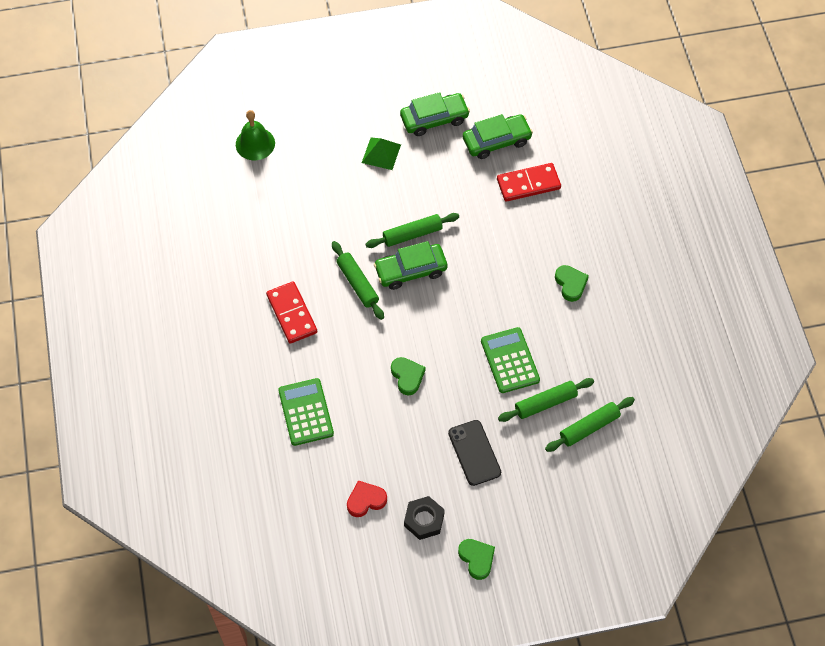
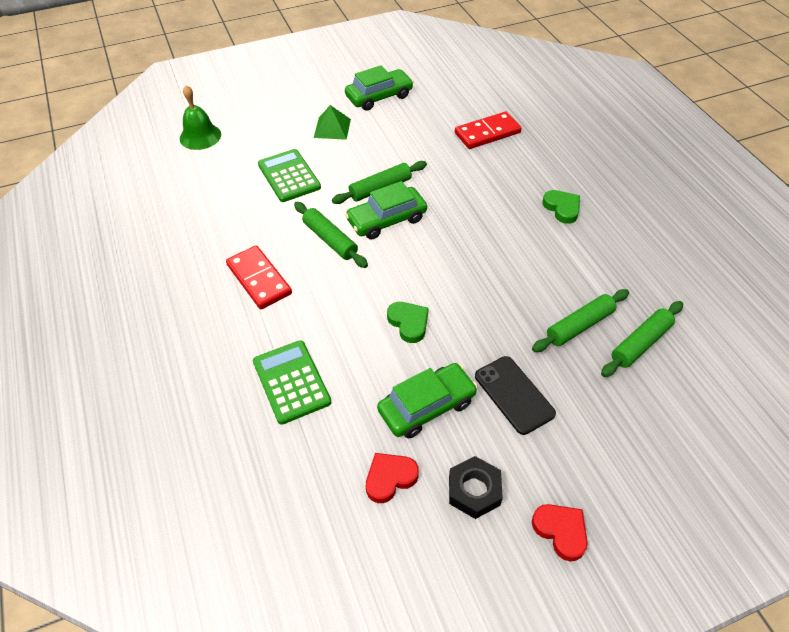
camera: 10 degrees left, 10 degrees down
(477, 559) = (561, 531): green heart -> red heart
(496, 141) = (445, 105): green car -> green car (427, 406)
(509, 360) = (522, 289): green calculator -> green calculator (289, 176)

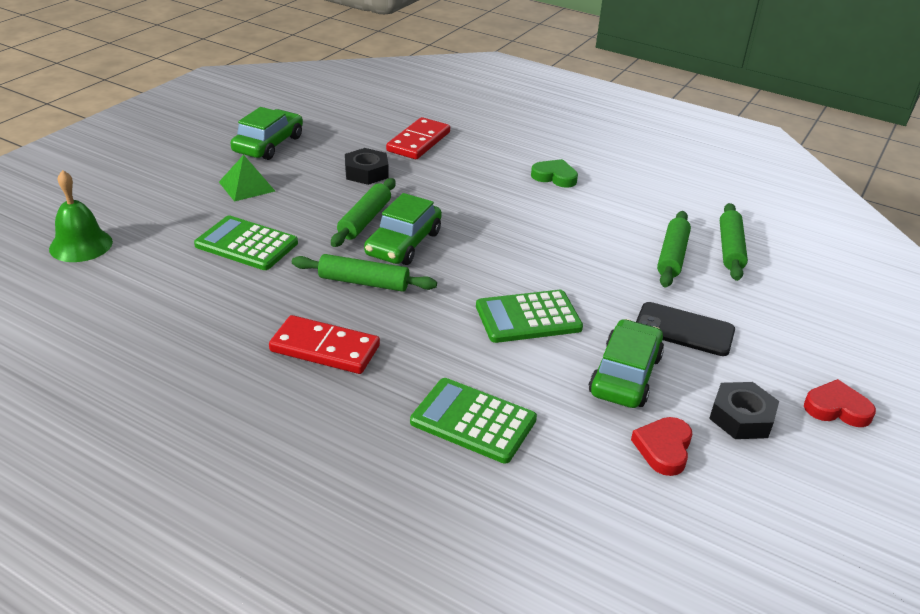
camera: 40 degrees left, 15 degrees down
(409, 323) = (528, 317): green heart -> green calculator
(421, 147) = (366, 172): none -> black nut

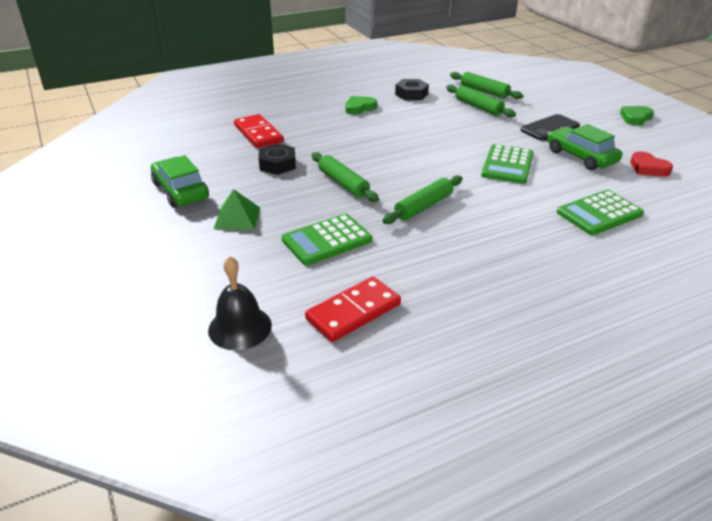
camera: 55 degrees left, 0 degrees up
(81, 245) = (240, 327): green bell -> black bell
(325, 349) = (492, 243): red domino -> red domino (353, 312)
(403, 243) = (388, 178): green car -> none
(741, 417) = (632, 141): black nut -> black nut (411, 94)
(837, 408) = (635, 118): red heart -> green heart

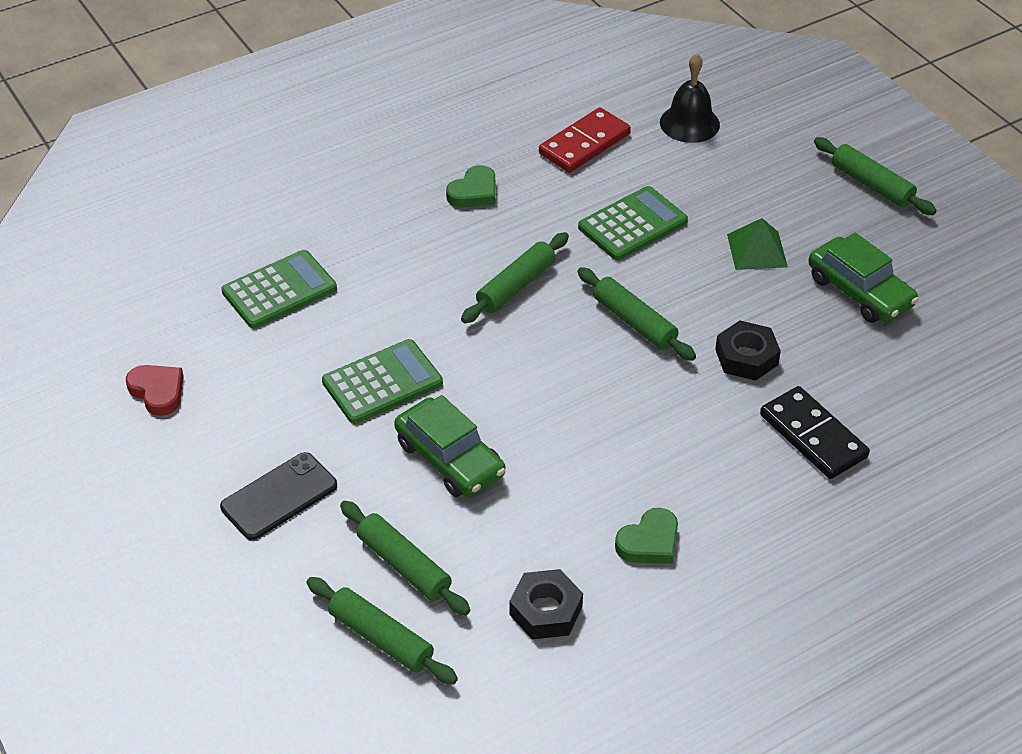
camera: 175 degrees right, 10 degrees up
(109, 258) = (871, 184): none -> green rolling pin
(258, 134) = (813, 436): red domino -> black domino
(507, 165) = (382, 382): green calculator -> green calculator turned 45 degrees clockwise
(580, 156) = (255, 413): green car -> green car (450, 459)
(635, 118) = (93, 548): green heart -> green heart (474, 192)

